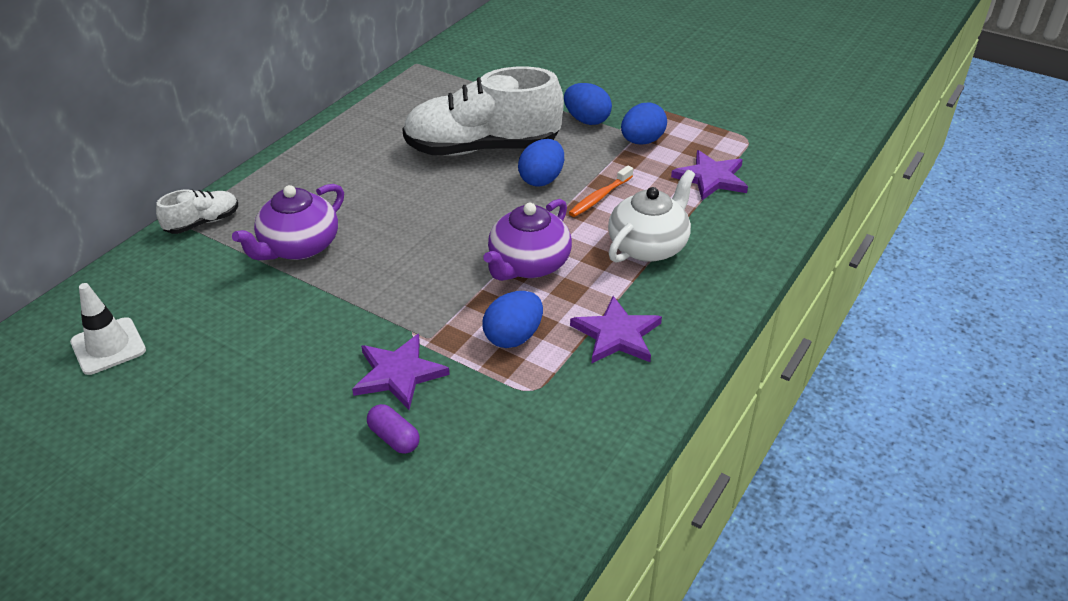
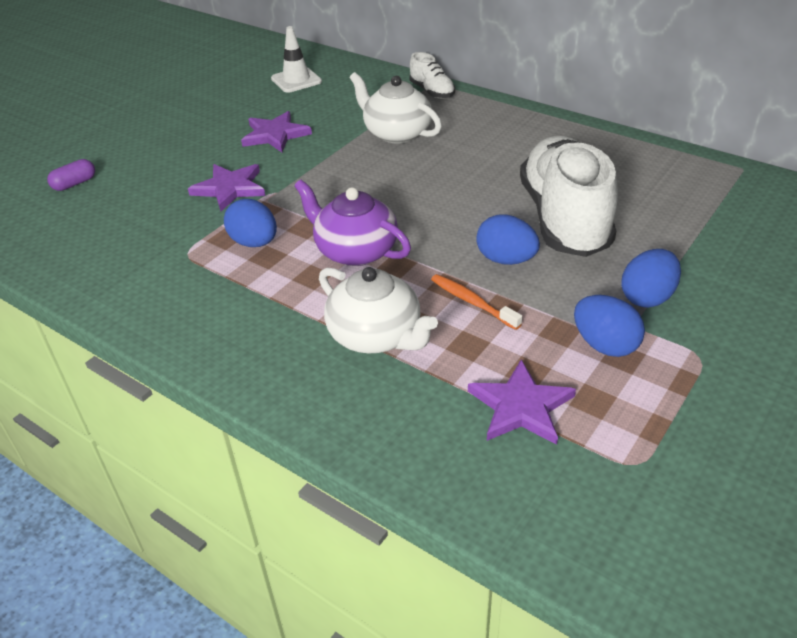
camera: 95 degrees right, 0 degrees up
(298, 247) = (396, 133): purple teapot -> white teapot
(394, 438) = (164, 190): purple capsule -> purple capsule (75, 184)
(617, 335) = (238, 304): purple star -> purple star (275, 135)

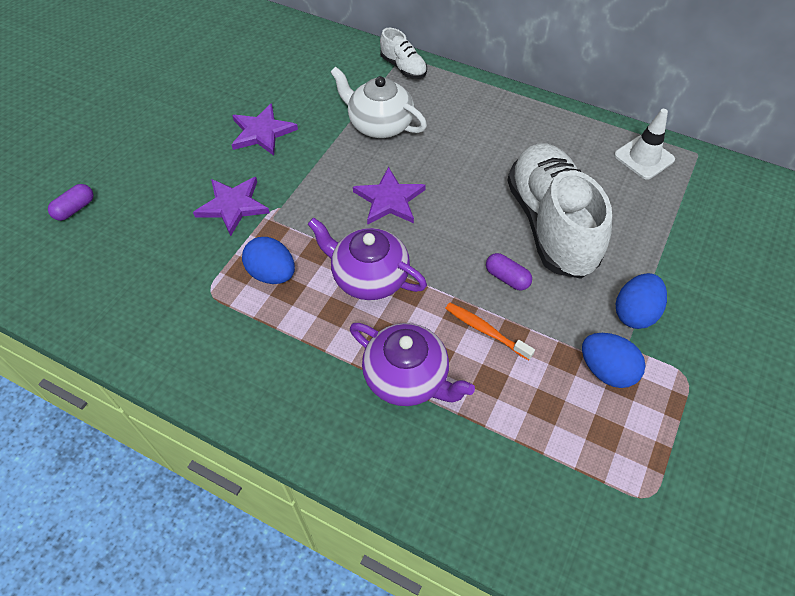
camera: 10 degrees left, 15 degrees up
(296, 80) = (267, 57): white traffic cone -> white traffic cone (644, 157)
(376, 336) = (407, 377): white teapot -> purple teapot
(506, 260) = (507, 278): blue egg -> purple capsule
(521, 407) = (546, 446): purple star -> purple star (389, 199)

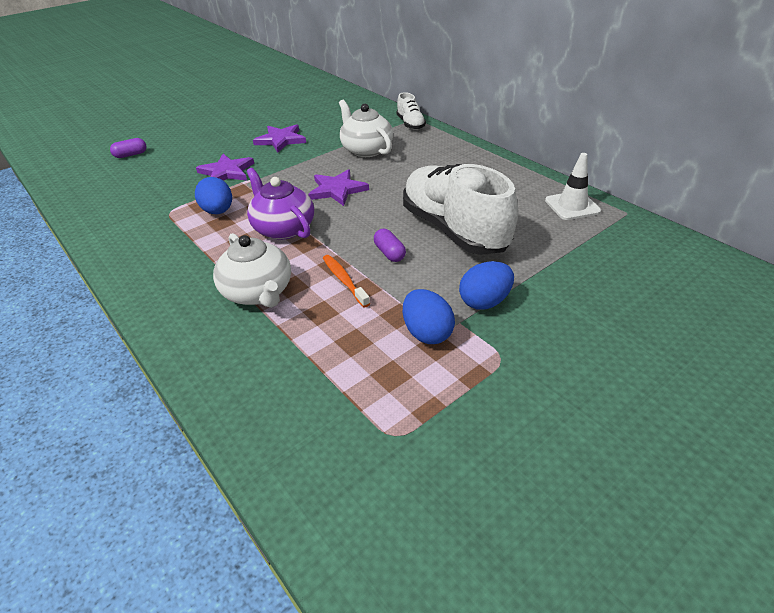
camera: 25 degrees right, 15 degrees down
(407, 377) = (258, 292): purple teapot -> white teapot
(551, 224) = (454, 229): white shoe -> white shoe turned 45 degrees counterclockwise

